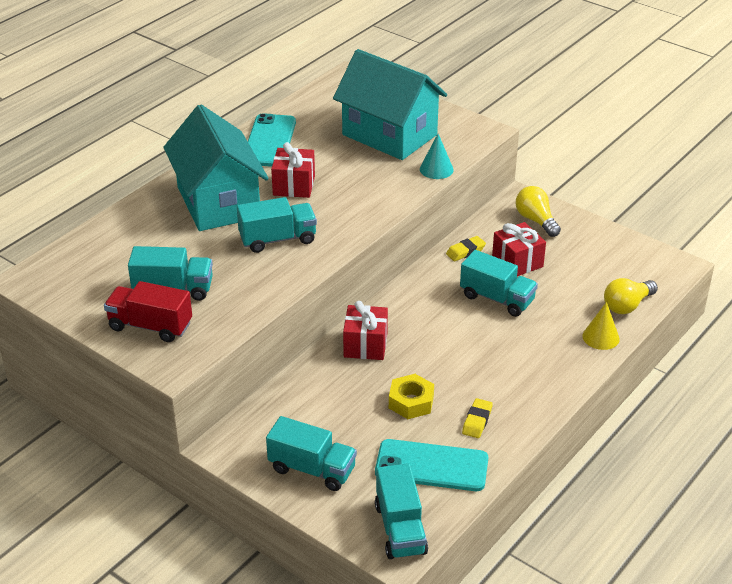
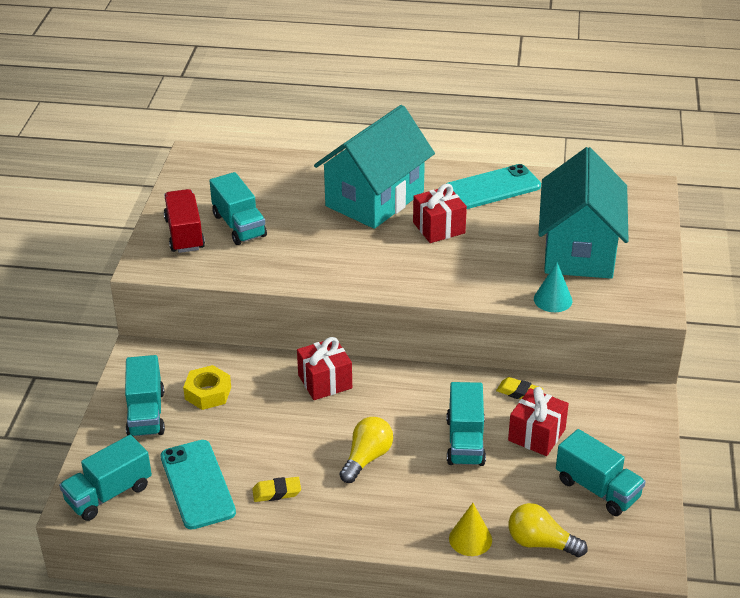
camera: 60 degrees right, 0 degrees up
(278, 239) = (352, 250): turquoise truck -> turquoise truck (597, 489)
(411, 402) = (271, 440): yellow nut -> yellow nut (208, 393)
(536, 220) = (620, 423): yellow light bulb -> yellow light bulb (367, 458)

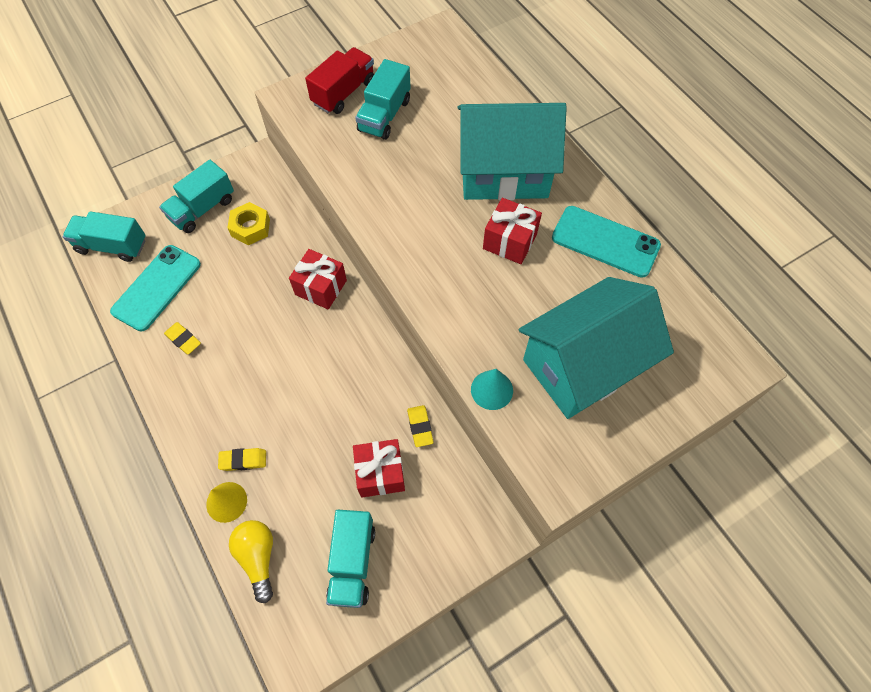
camera: 50 degrees right, 25 degrees up
(367, 458) = (261, 371): yellow light bulb -> none
(442, 510) = (243, 460): none -> yellow eraser
(465, 441) = (331, 426): turquoise truck -> none

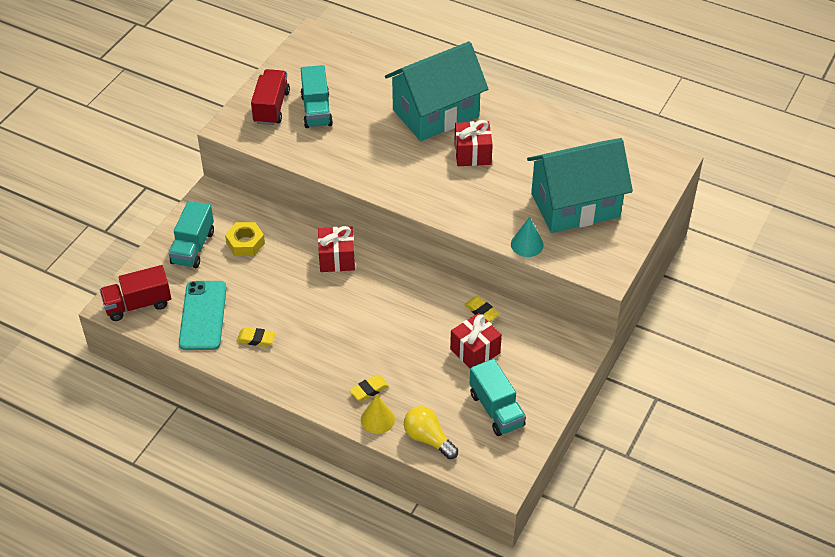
camera: 30 degrees left, 15 degrees down
(112, 246) = (138, 304): turquoise truck -> red truck
(583, 365) = (575, 205): turquoise house -> turquoise house turned 45 degrees clockwise
(605, 242) = (537, 127): turquoise phone -> none

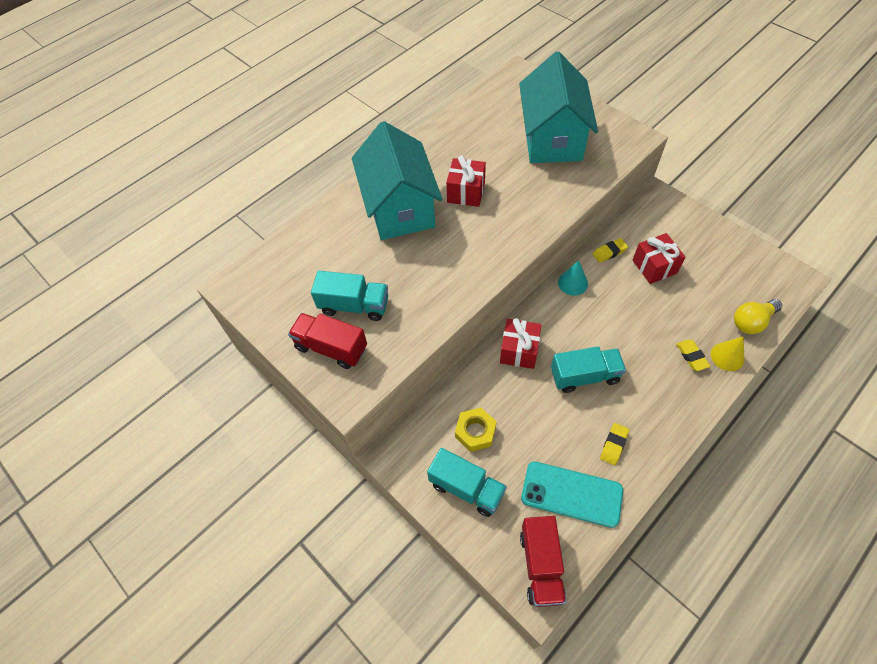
camera: 70 degrees left, 10 degrees up
(496, 409) = (721, 266): turquoise truck -> turquoise truck (584, 376)
(527, 244) = (592, 179): turquoise cone -> turquoise cone (573, 283)

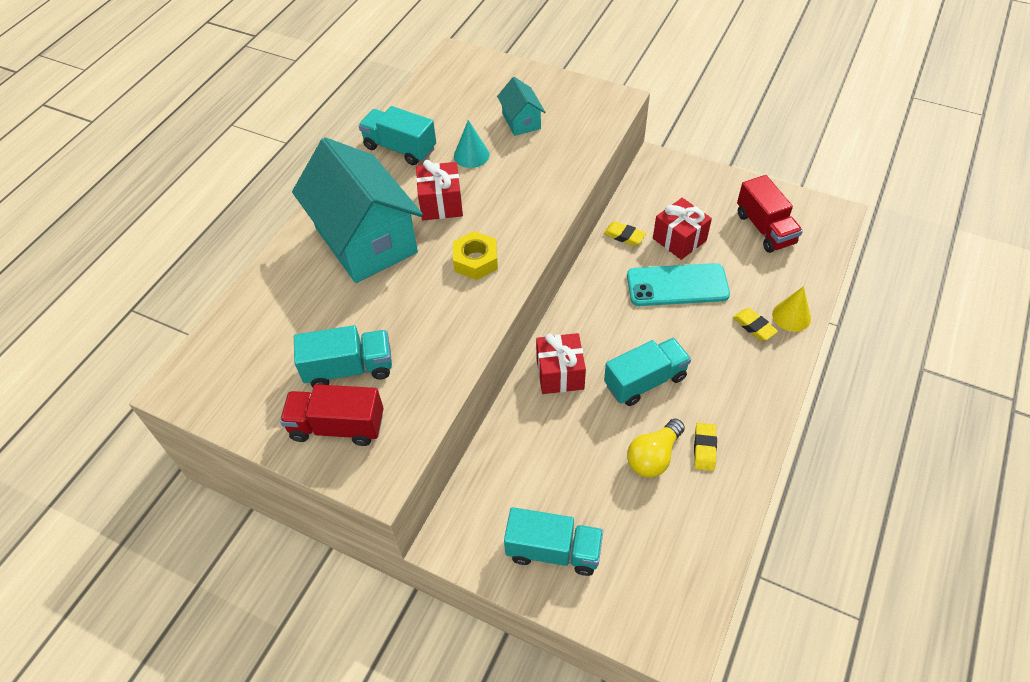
camera: 20 degrees left, 5 degrees down
(450, 140) = (400, 148): none -> turquoise truck
(475, 432) = (541, 482): yellow nut -> yellow nut (476, 261)
(541, 565) = (671, 611): red truck -> red truck (765, 228)
(552, 138) = (521, 121): turquoise house -> turquoise house, size x0.45
(571, 494) = (677, 518): turquoise phone -> turquoise phone (677, 285)
(573, 283) = (595, 280): turquoise cone -> turquoise cone (471, 155)
(609, 252) = (624, 236): yellow eraser -> yellow eraser turned 75 degrees clockwise
(751, 322) = (803, 272): yellow light bulb -> yellow light bulb (653, 457)

